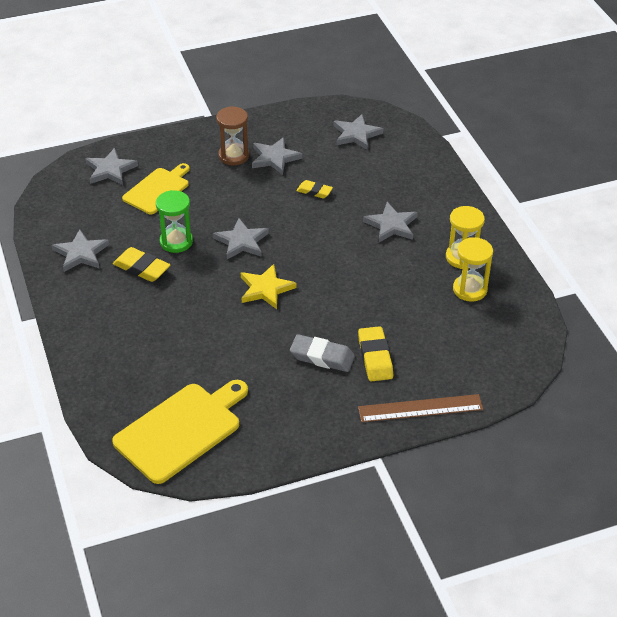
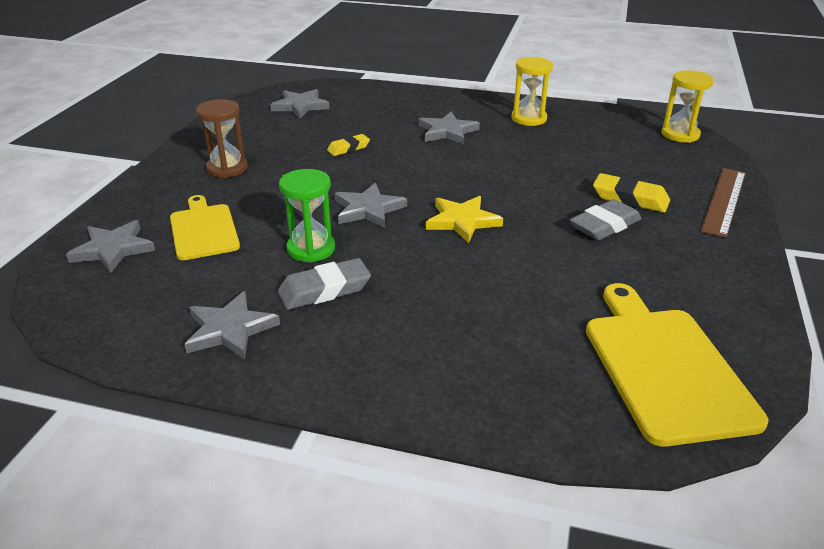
camera: 55 degrees left, 10 degrees down
(141, 268) = (324, 290): yellow eraser -> grey eraser
(275, 158) = (268, 150): grey star -> none
(470, 289) = (575, 129): yellow hourglass -> yellow hourglass (680, 135)

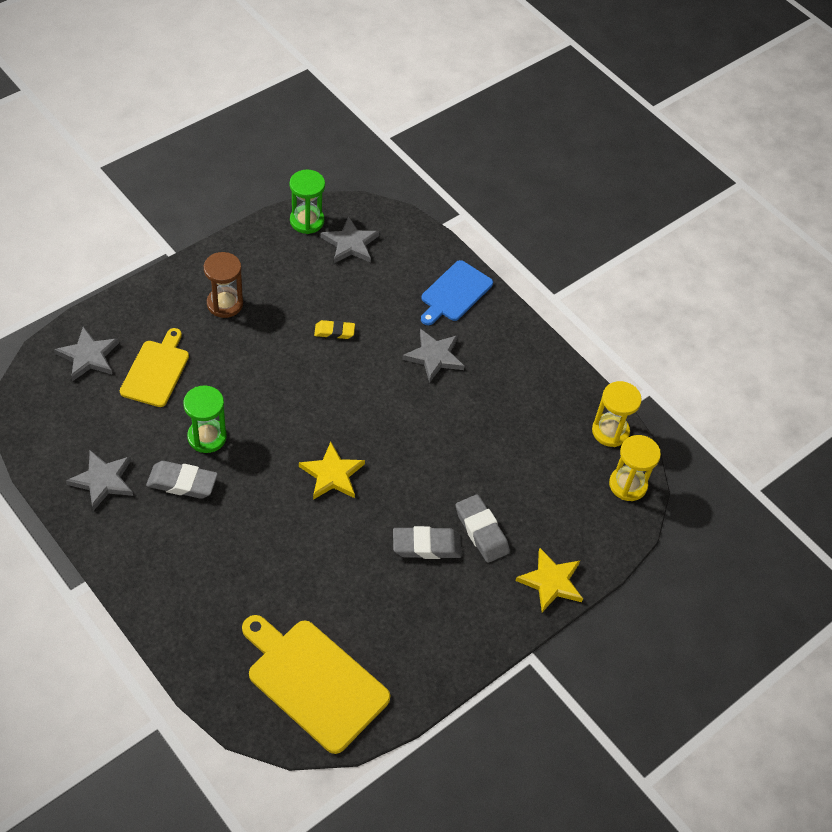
camera: 30 degrees right, 20 degrees up
(248, 108) = (307, 221): none -> green hourglass
(368, 209) = (281, 418): grey star -> none
(416, 101) = (455, 293): none -> blue cutting board
(528, 119) = (523, 380): yellow hourglass -> yellow hourglass (610, 431)
(630, 198) = (481, 531): yellow eraser -> grey eraser
(664, 367) = (314, 681): yellow cutting board -> yellow cutting board turned 75 degrees counterclockwise
(724, 201) = (551, 582): brown ruler -> yellow star

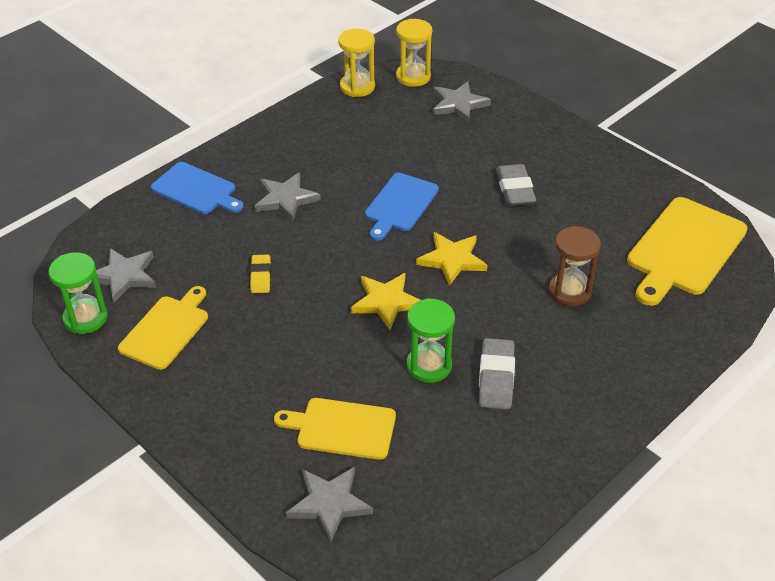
camera: 90 degrees left, 10 degrees down
(103, 481) = (514, 451): grey star -> grey star (458, 104)
(225, 304) = (227, 378): brown hourglass -> brown hourglass (569, 291)
(284, 269) = (166, 330): none -> yellow cutting board
(415, 444) = (400, 205): none -> blue cutting board
(481, 531) = (488, 157): grey eraser -> none
(551, 582) = (526, 116): yellow star -> yellow star (386, 302)

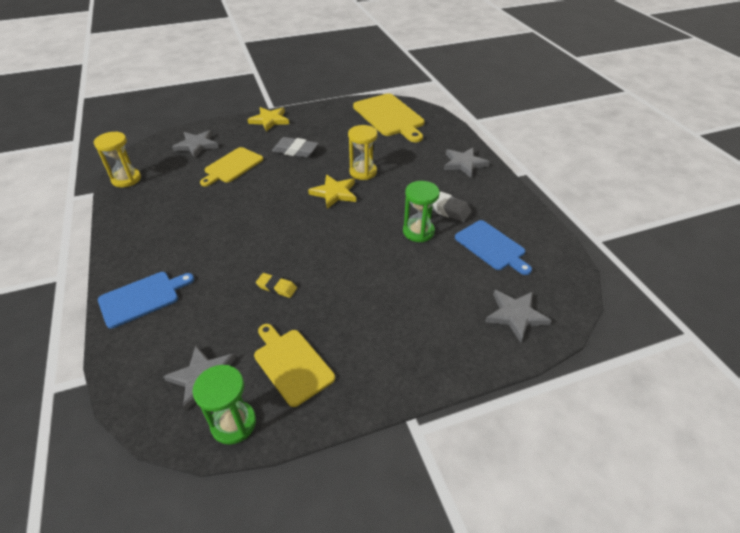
camera: 65 degrees left, 0 degrees up
(286, 199) = (206, 249): grey star -> grey star (464, 163)
(341, 428) = (451, 289): yellow cutting board -> yellow cutting board (232, 166)
(386, 302) = (350, 232): yellow star -> yellow star (269, 120)
(400, 205) = (265, 198): blue cutting board -> blue cutting board (492, 247)
(413, 77) = (147, 153): yellow hourglass -> yellow hourglass (363, 172)
(569, 291) = (393, 160): brown hourglass -> none

